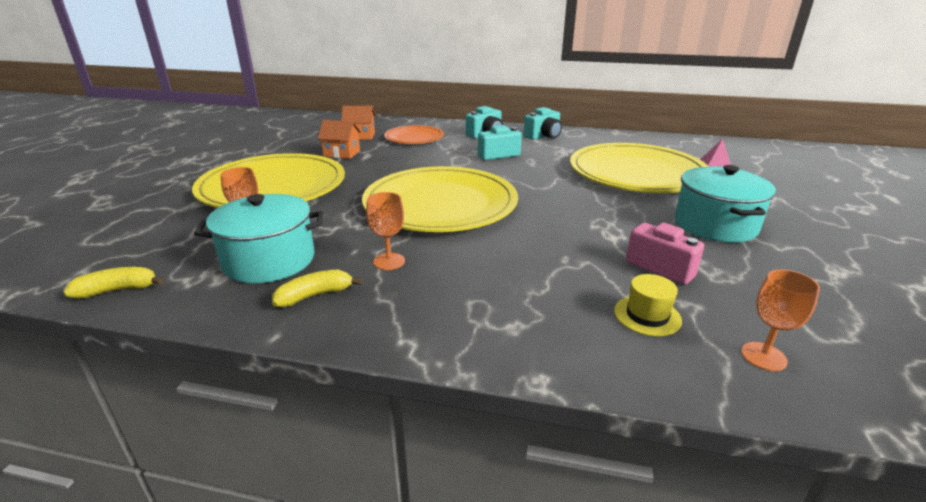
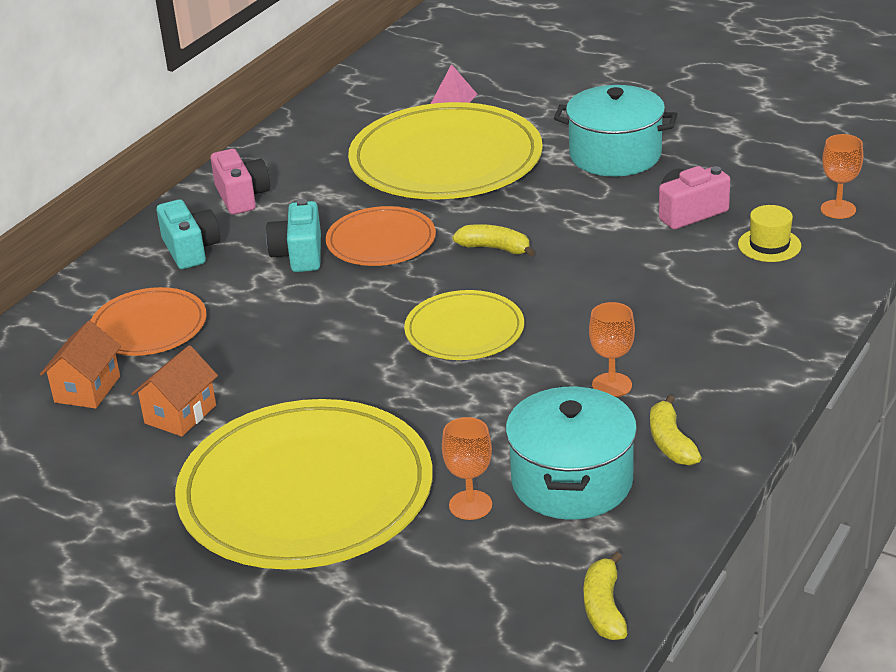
camera: 70 degrees left, 5 degrees up
(440, 204) = (464, 330): yellow plate -> yellow plate, size x0.53
(526, 170) = (381, 241): none -> orange plate
(543, 136) = (242, 197): turquoise camera -> pink camera
(543, 200) = (495, 248): none -> yellow banana

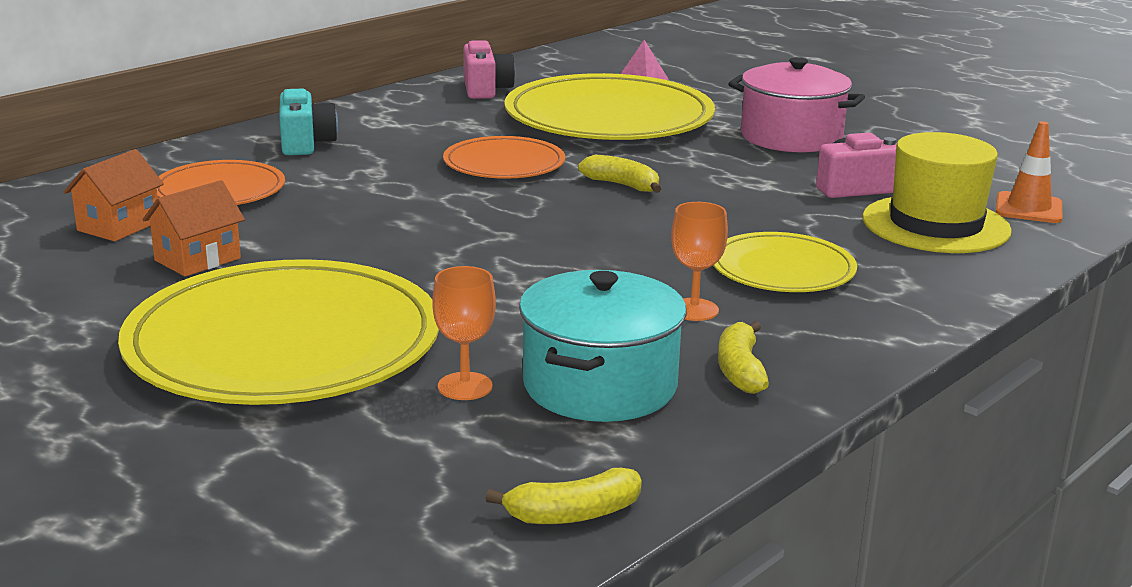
camera: 10 degrees right, 10 degrees down
(242, 197) = (384, 115): pink camera -> pink camera (486, 89)
(299, 254) = (412, 161): turquoise camera -> none
(464, 330) = (550, 241): yellow plate -> yellow plate (782, 269)
(604, 608) = (573, 514): yellow banana -> yellow banana turned 120 degrees counterclockwise
(615, 155) = (791, 137): turquoise pot -> pink pot
(769, 245) = (935, 225): yellow hat -> yellow hat, size x1.97
(838, 209) = (1028, 208): orange goblet -> orange traffic cone

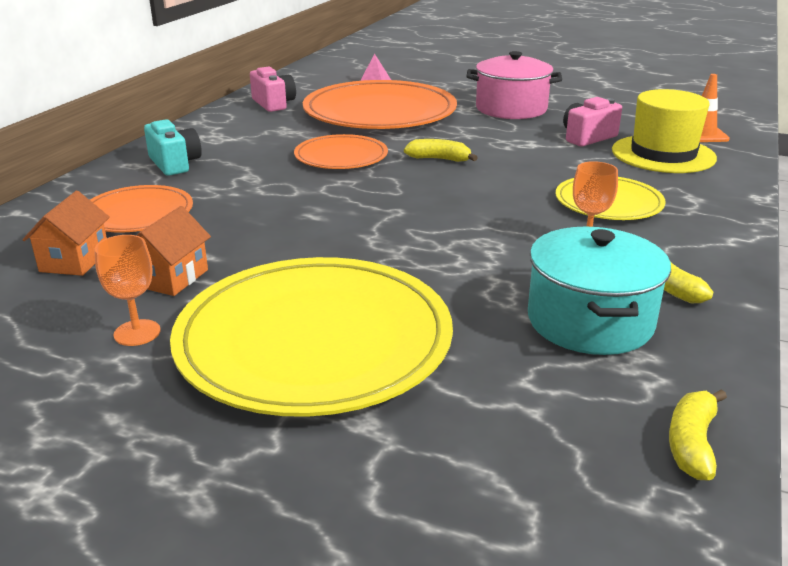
camera: 20 degrees left, 5 degrees up
(465, 386) = (495, 346): orange goblet -> orange goblet (137, 333)
(573, 514) = (692, 443): yellow banana -> yellow banana turned 150 degrees clockwise
(609, 117) = (380, 112): yellow plate -> orange plate

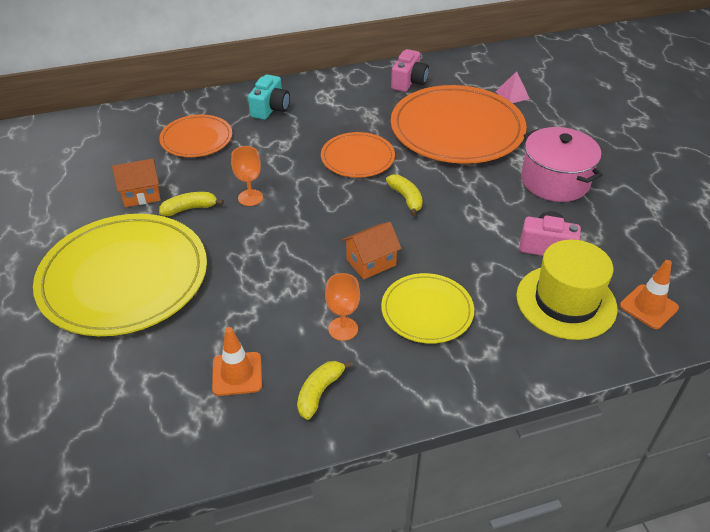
camera: 50 degrees right, 15 degrees up
(75, 260) = (129, 155): orange house -> orange house (371, 262)
(137, 333) = (83, 218): orange goblet -> orange goblet (250, 198)
(590, 321) = (237, 374): turquoise pot -> orange traffic cone
(692, 443) = (136, 470): yellow banana -> yellow banana (190, 208)

